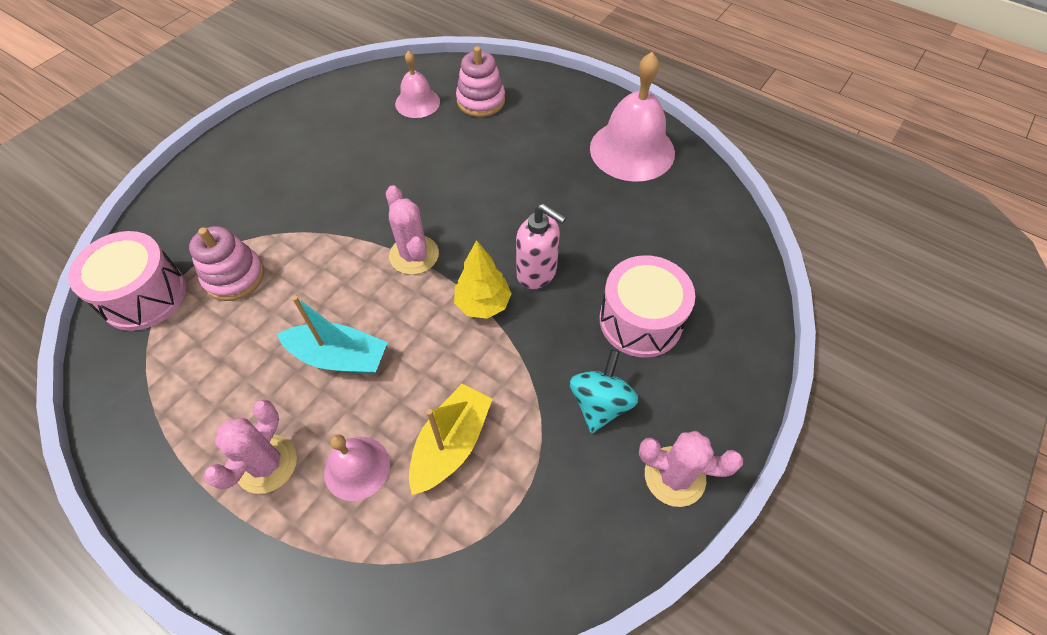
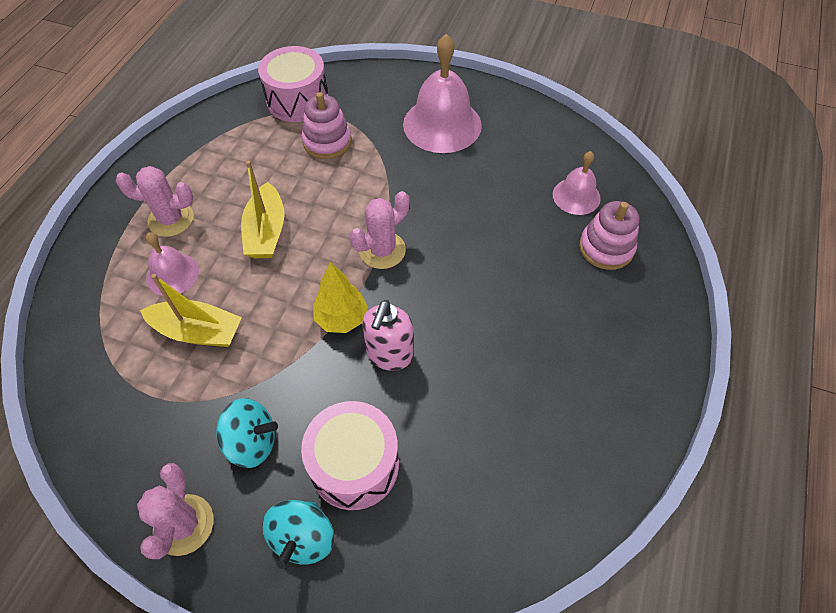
camera: 75 degrees right, 0 degrees up
(339, 357) = (266, 232): turquoise boat -> yellow boat
(632, 150) = (599, 415): pink bell -> pink bell (442, 124)
(701, 372) = (303, 538): none -> turquoise spinning top

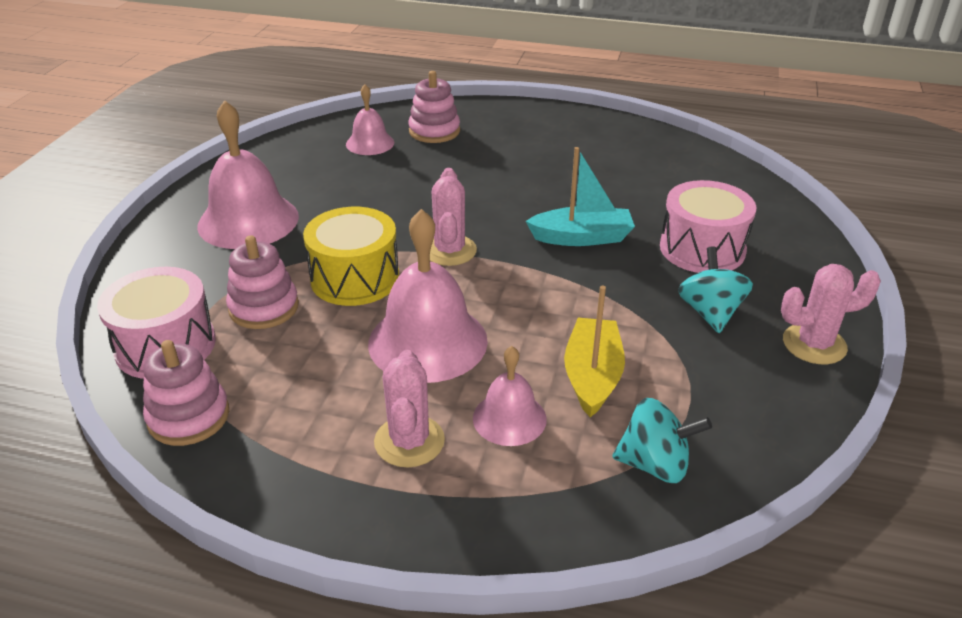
camera: 95 degrees left, 20 degrees down
(228, 118) = (188, 417): none -> pink stacking toy
(266, 232) = (427, 341): yellow boat -> pink bell
(303, 538) = (782, 270): turquoise spinning top -> turquoise spinning top (655, 464)
(341, 318) = (546, 270): yellow tree -> none
(353, 189) = (355, 278): none -> yellow drum
(382, 250) = (449, 250): pink cactus -> pink cactus turned 45 degrees clockwise
(389, 355) = (582, 237): pink soap dispenser -> turquoise boat

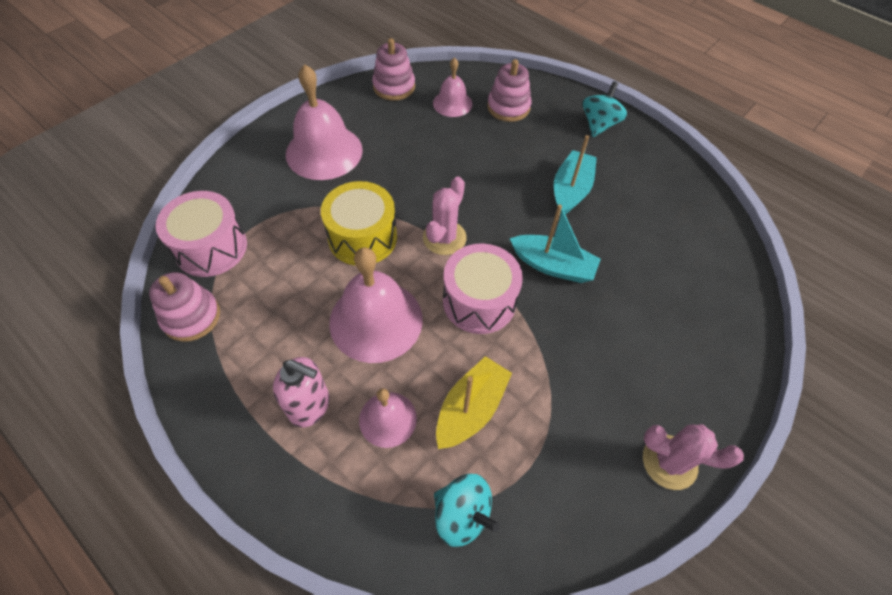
camera: 25 degrees right, 20 degrees up
(264, 307) = (288, 240): pink stacking toy -> pink stacking toy (394, 87)
(409, 441) = (310, 406): pink cactus -> pink soap dispenser
(552, 176) = (571, 190): none -> turquoise boat
(702, 249) = (644, 319): pink drum -> pink drum (479, 301)
(710, 312) = (604, 389): turquoise spinning top -> turquoise spinning top (599, 124)

